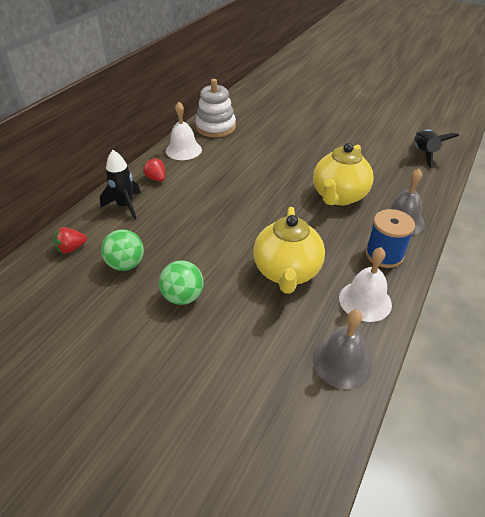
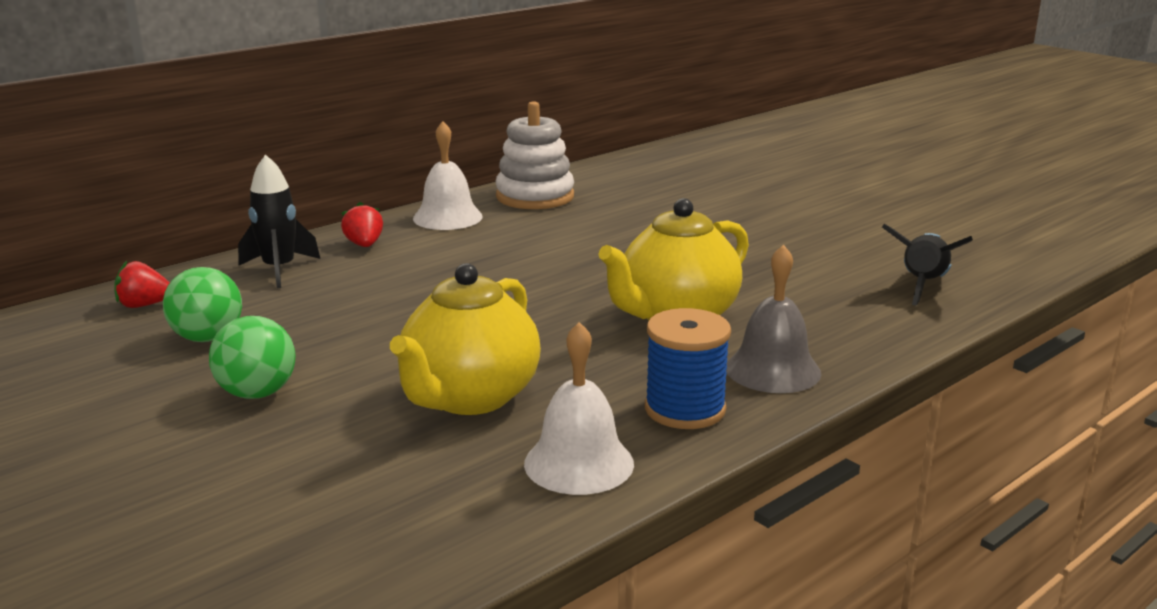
camera: 20 degrees right, 20 degrees down
(342, 362) = (446, 533): grey bell -> none

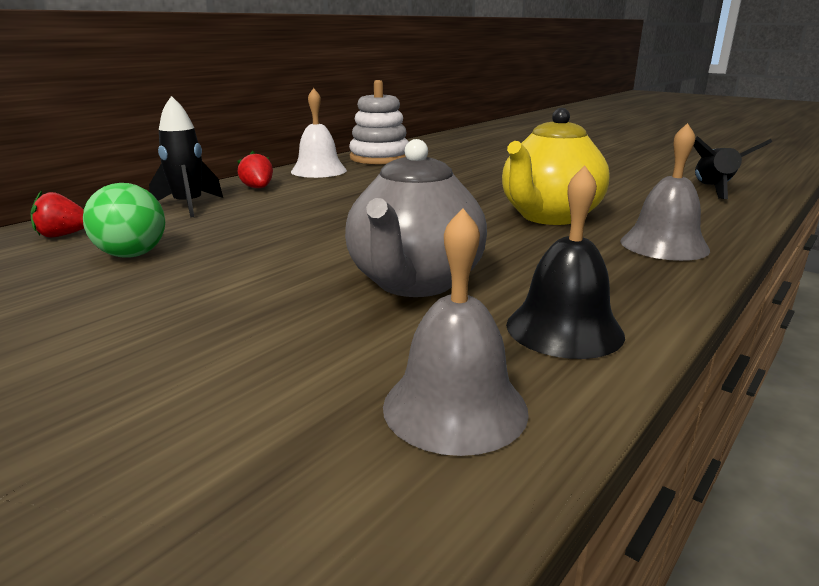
camera: 10 degrees left, 0 degrees up
(257, 393) = (196, 295): green ball -> none
(432, 526) = (455, 407): none -> grey bell
(469, 397) = (414, 283): yellow teapot -> grey teapot
(579, 463) = (564, 329): white bell -> black bell
(685, 409) = (620, 277): blue spool -> none

